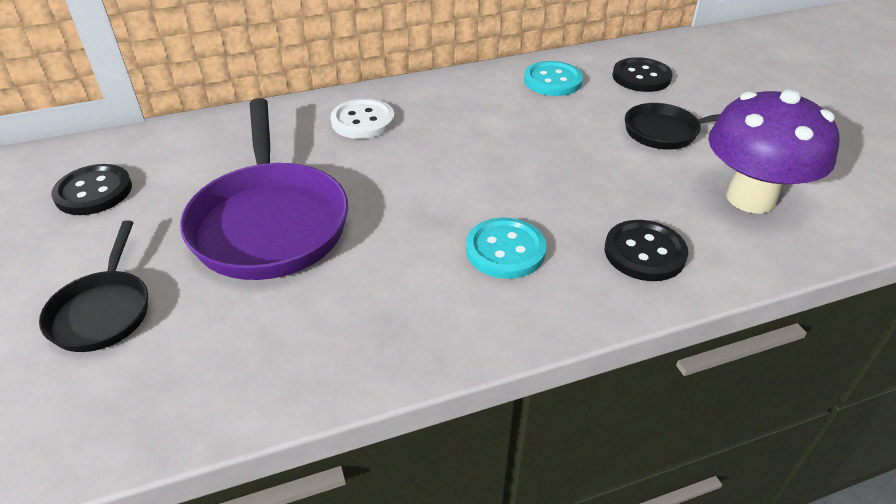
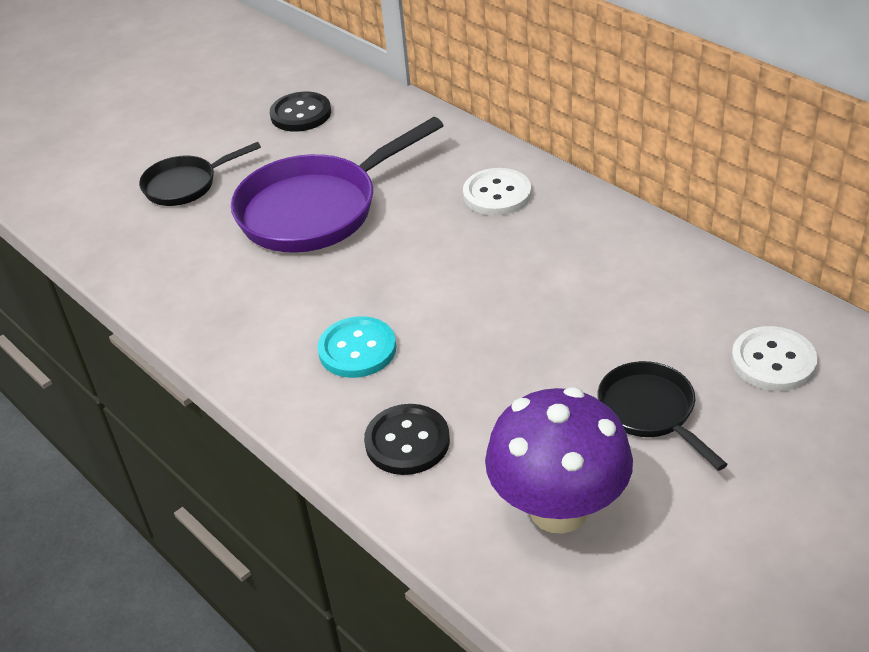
camera: 70 degrees right, 0 degrees up
(552, 81) = (692, 291): turquoise button -> none
(641, 77) = (773, 361): black button -> white button

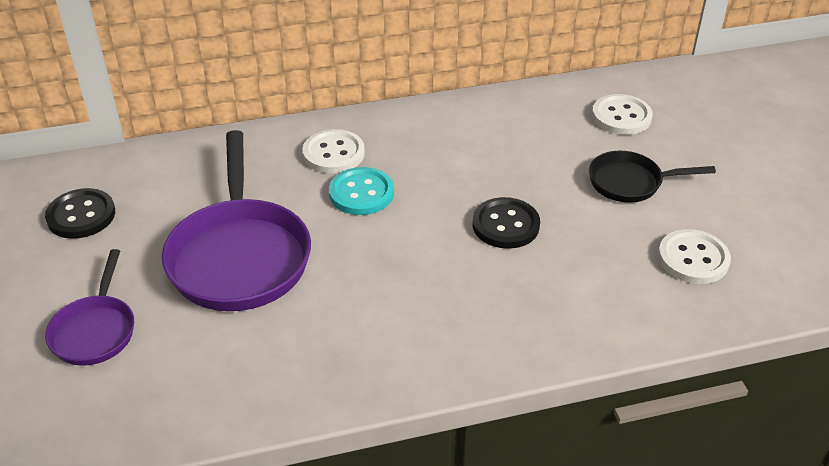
camera: 65 degrees left, 0 degrees up
(185, 185) = (95, 331): black pan -> purple pan
(357, 349) = (450, 297): turquoise button -> turquoise button (361, 193)
(407, 441) = (577, 307): black button -> black button (505, 225)
(558, 509) = (693, 259): purple mushroom -> white button

